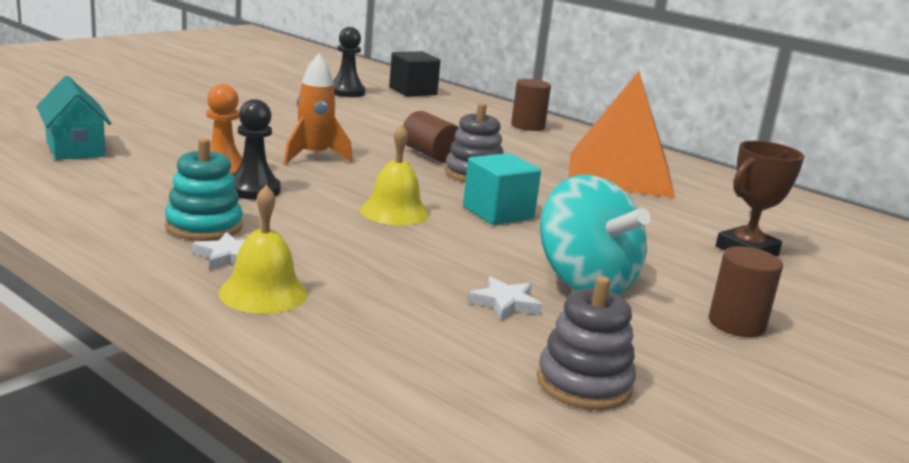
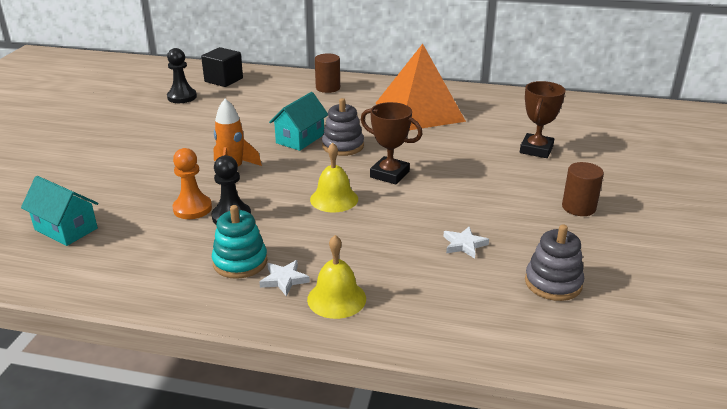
camera: 25 degrees left, 10 degrees up
(430, 155) = (300, 139): brown cylinder -> turquoise house
(498, 213) = (389, 174): turquoise cube -> brown trophy
(585, 282) = (485, 210): turquoise spinning top -> none

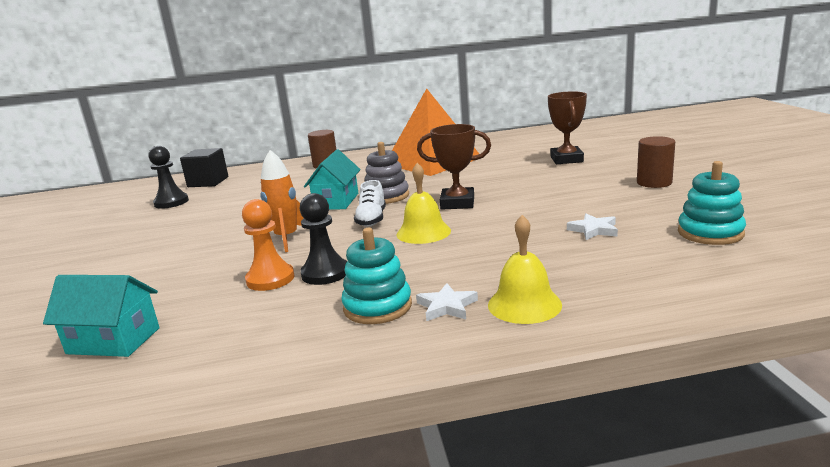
camera: 20 degrees left, 10 degrees down
(309, 170) = (372, 219): none -> white shoe
(553, 283) = (710, 233): grey stacking toy -> turquoise stacking toy

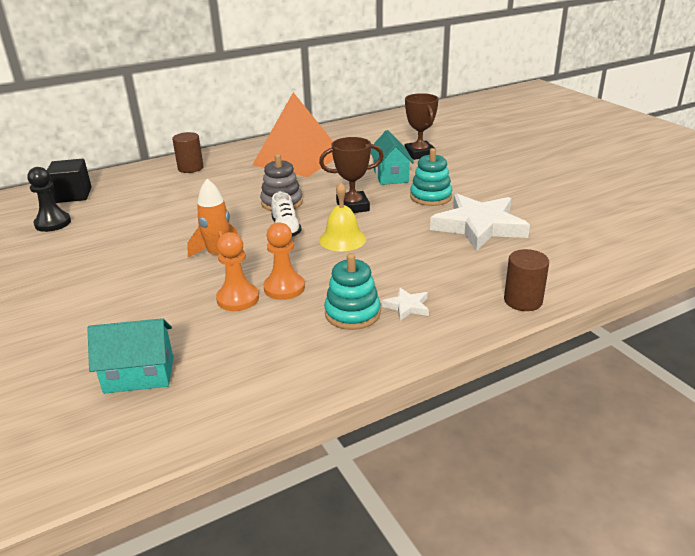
camera: 20 degrees left, 10 degrees up
(325, 273) = (284, 288): black pawn -> orange pawn
(336, 201) = (236, 211): turquoise house -> turquoise house (390, 176)
(524, 304) = (463, 298): yellow bell -> none
(593, 230) = (479, 226): white star -> white star, size x2.37
(654, 183) = (502, 176): brown cylinder -> brown cylinder (523, 301)
(710, 233) = (562, 223): turquoise stacking toy -> turquoise stacking toy (430, 197)

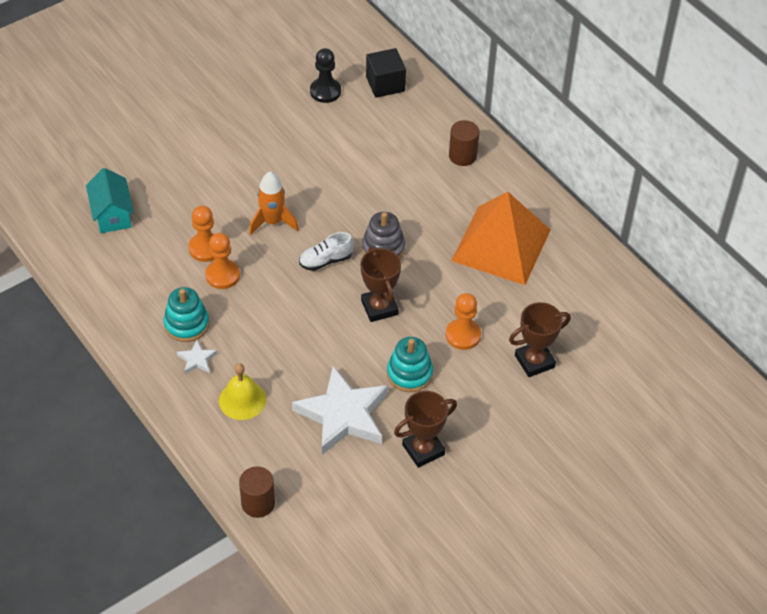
camera: 80 degrees right, 20 degrees up
(342, 239) = (309, 306): yellow bell -> yellow bell (242, 400)
(390, 176) = (463, 335): turquoise house -> orange pawn
(512, 194) = (423, 450): none -> brown trophy
(523, 301) = (208, 440): brown cylinder -> brown cylinder (258, 503)

